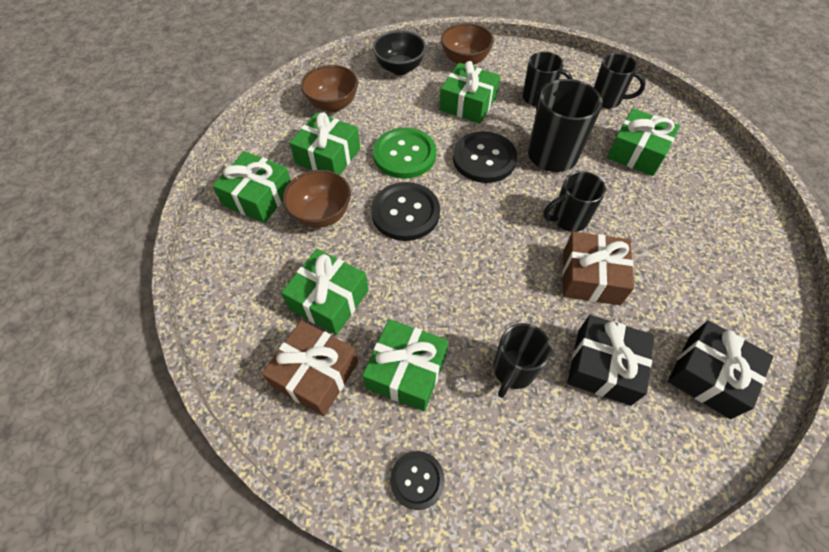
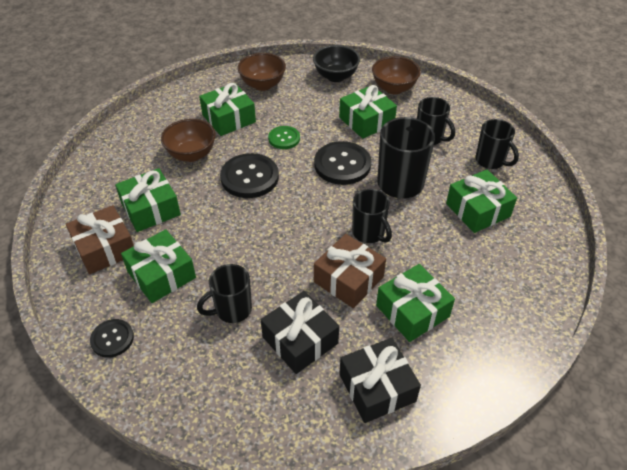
camera: 30 degrees right, 10 degrees down
(258, 196) = (160, 126): green gift -> green gift (412, 311)
(404, 155) = (284, 138): green button -> green button, size x0.58
(568, 219) = (369, 233): black mug -> black mug turned 135 degrees counterclockwise

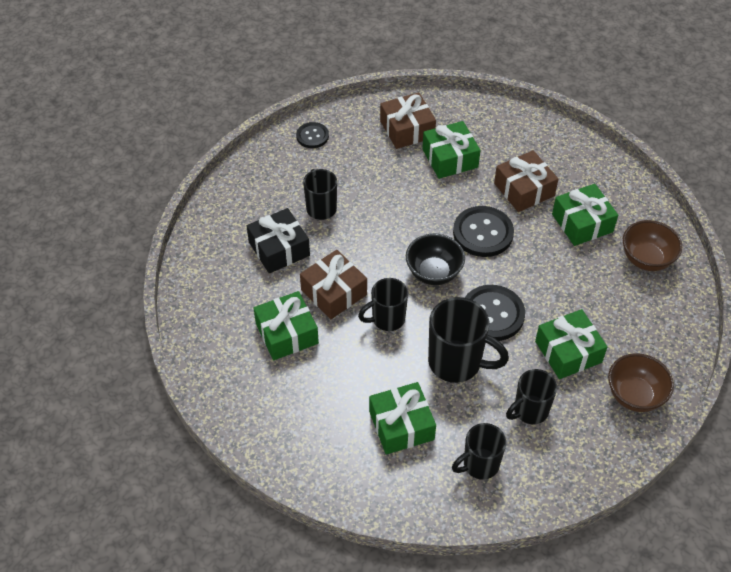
camera: 100 degrees right, 5 degrees up
(161, 274) = (369, 165): green gift -> none
(191, 154) = (524, 189): brown bowl -> brown gift
(284, 138) = (542, 268): green button -> none
(335, 76) = (663, 336): black bowl -> black bowl (433, 273)
(377, 387) = (221, 292): black gift -> none

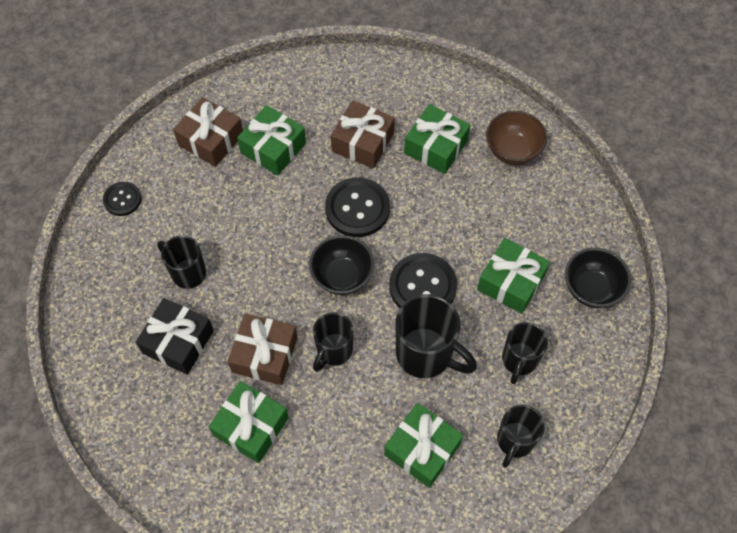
camera: 35 degrees left, 10 degrees up
(457, 363) = (426, 354): black mug -> black mug turned 45 degrees clockwise
(634, 395) = (591, 289): brown bowl -> black bowl

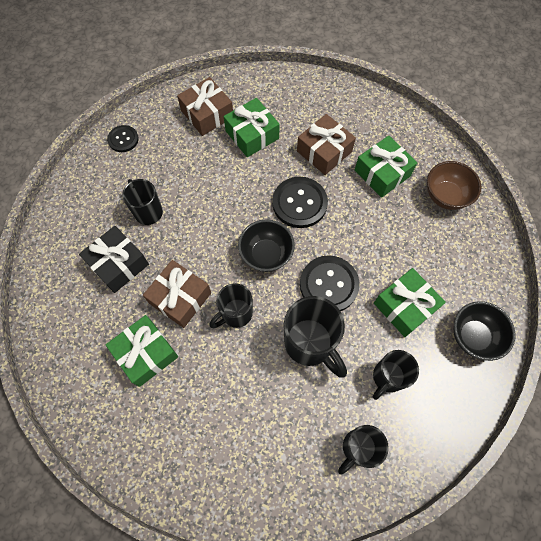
camera: 20 degrees right, 5 degrees up
(422, 449) = (276, 425): green gift -> none

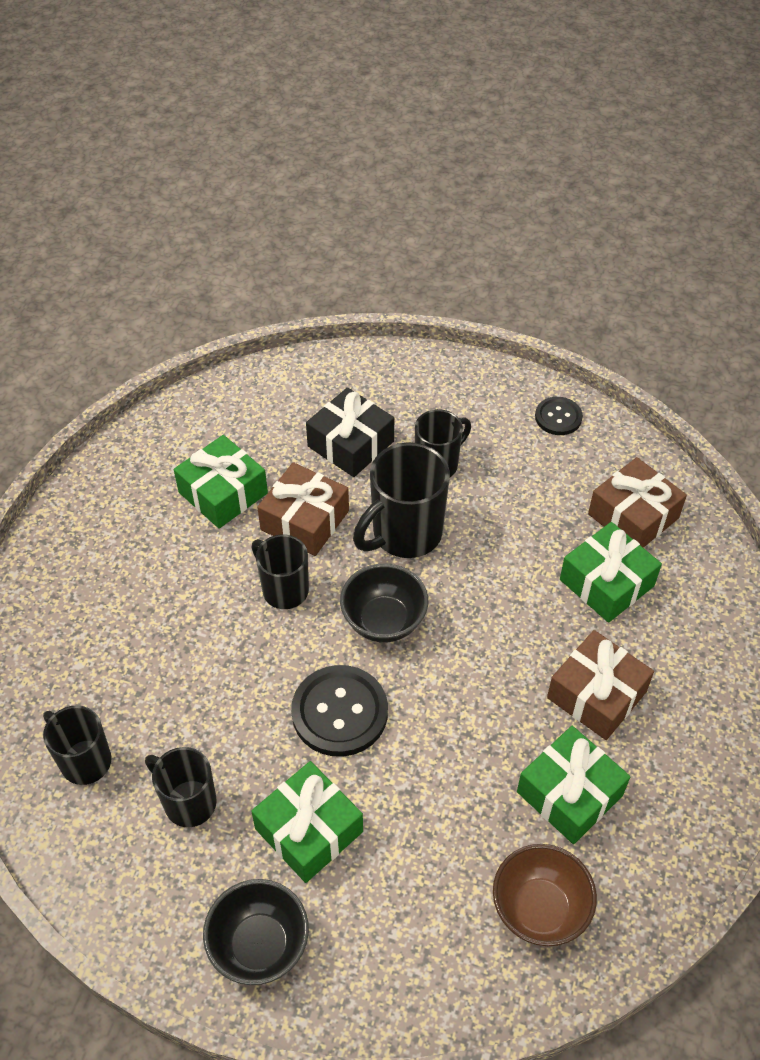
camera: 85 degrees right, 15 degrees down
(299, 203) = (484, 662): black button -> none
(310, 344) = (241, 690): black mug -> black mug (405, 534)

